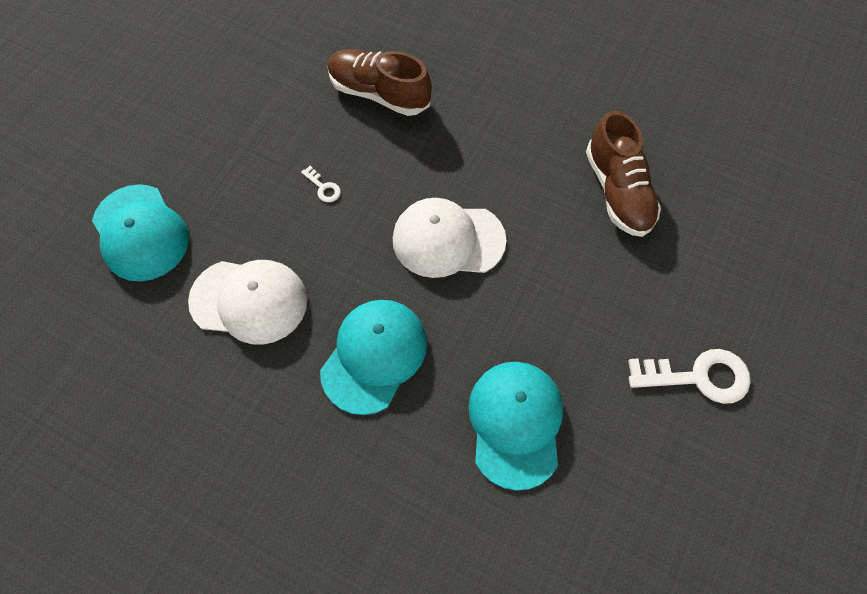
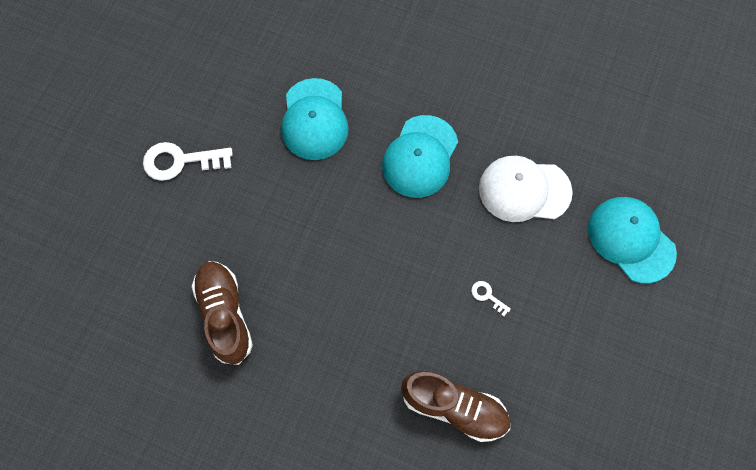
camera: 175 degrees right, 5 degrees up
(448, 240) = (373, 255): white cap -> none

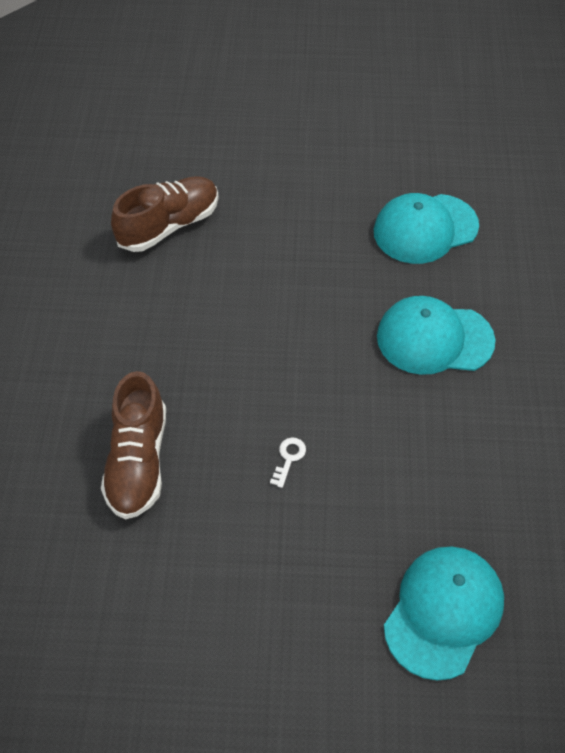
camera: 70 degrees right, 15 degrees down
(181, 161) = (317, 140): white key -> none
(524, 190) = (449, 461): white cap -> none

